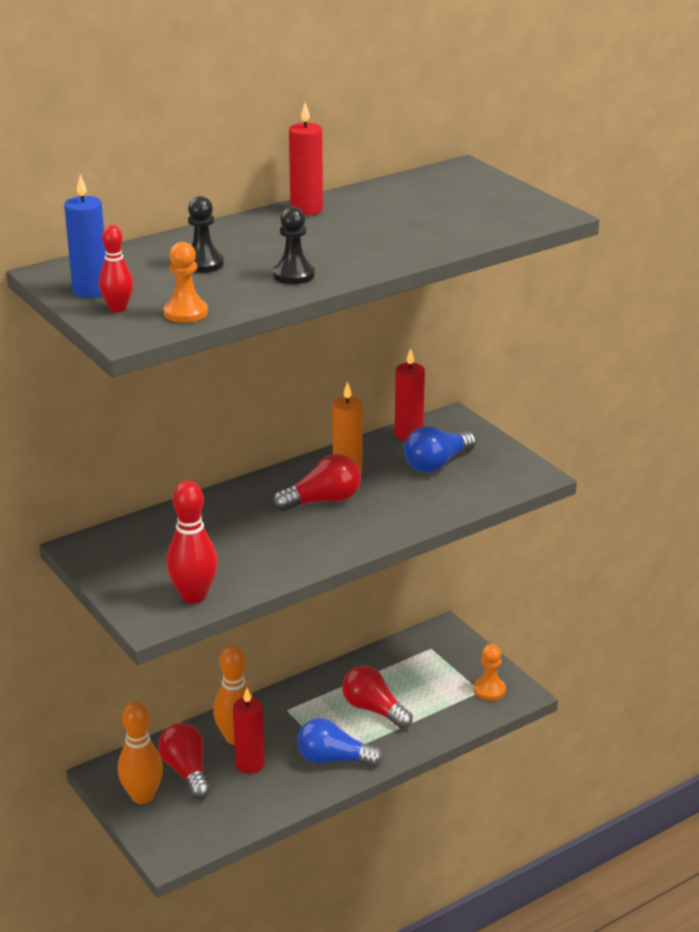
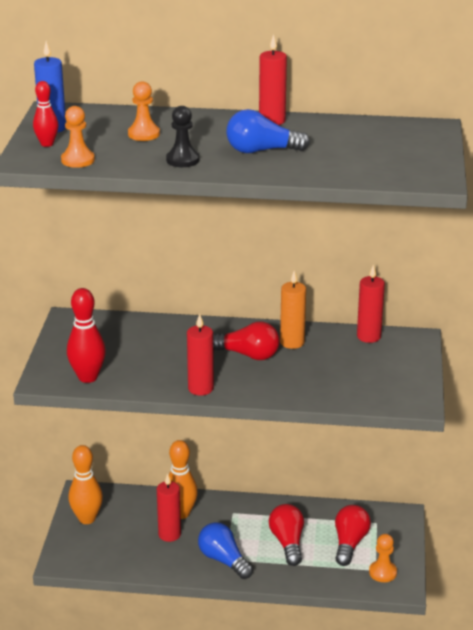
camera: 40 degrees right, 0 degrees up
(187, 771) = (128, 518): red light bulb -> red light bulb (349, 543)
(203, 264) = (143, 134): black pawn -> orange pawn
(325, 553) = (200, 388): none -> red candle
(437, 464) = (359, 364): blue light bulb -> blue light bulb (261, 151)

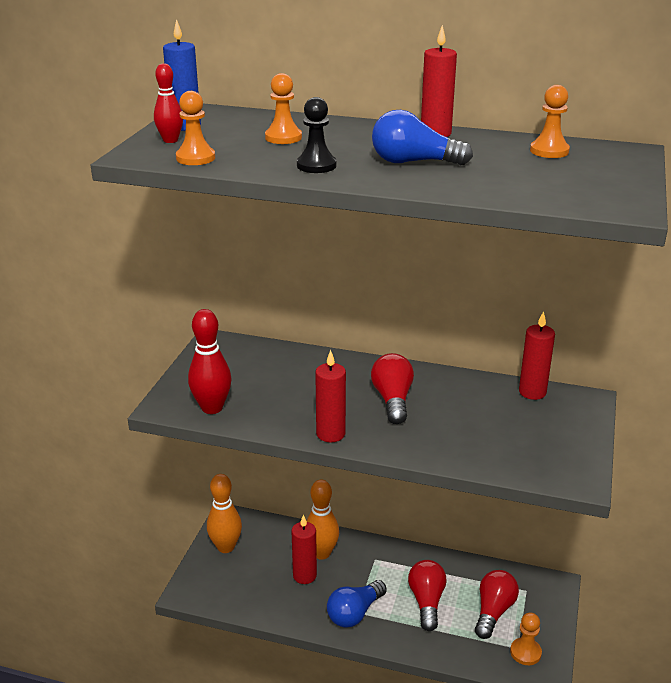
camera: 10 degrees right, 0 degrees up
(223, 560) = (354, 613): blue light bulb -> blue light bulb turned 105 degrees counterclockwise
(248, 355) = (392, 400): red light bulb -> red light bulb turned 120 degrees counterclockwise
(292, 342) = (444, 390): orange candle -> none
(369, 132) = (549, 151): none -> orange pawn

